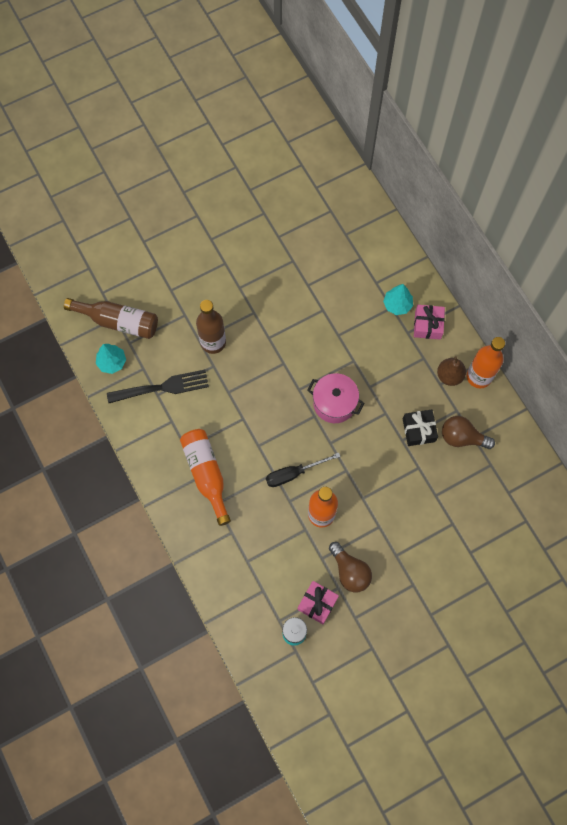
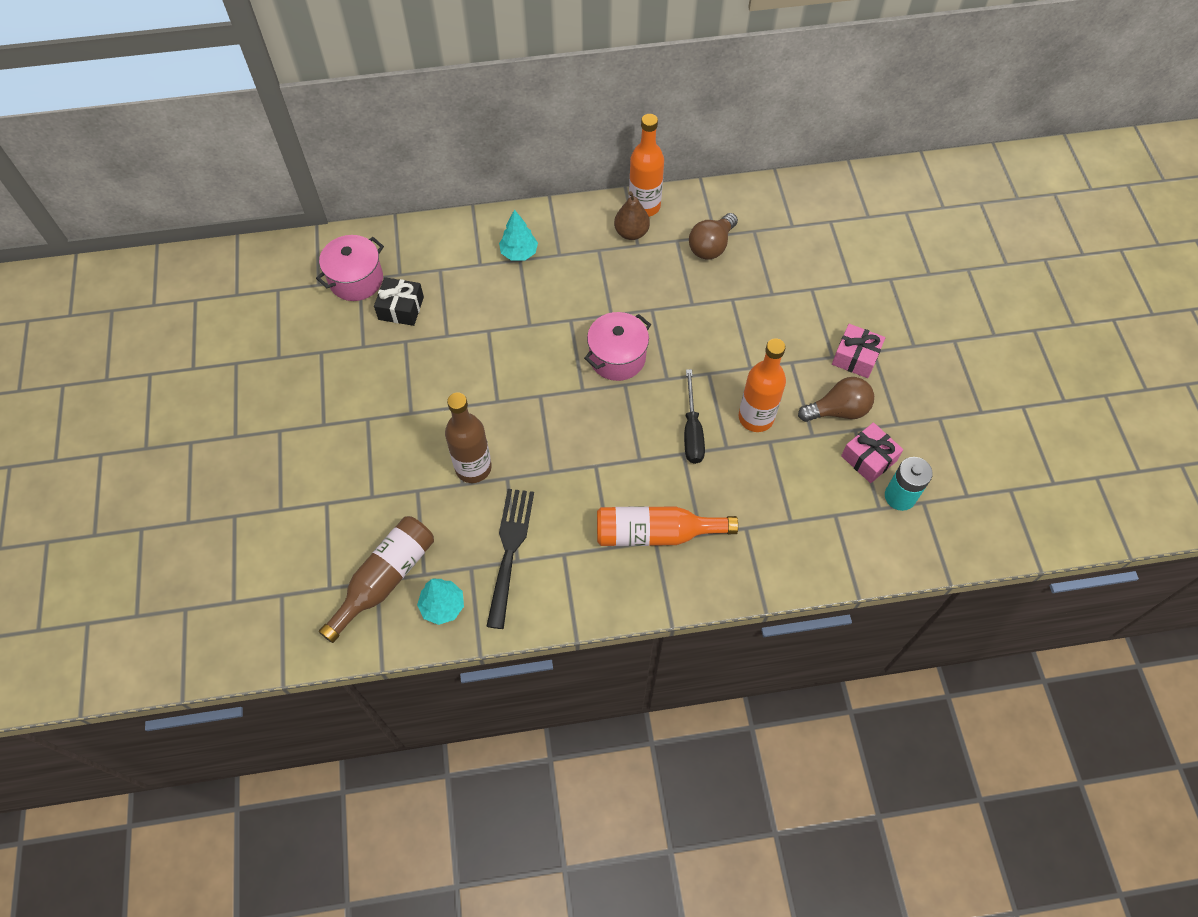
camera: 70 degrees left, 10 degrees down
(329, 209) = (356, 280): none -> pink pot
(418, 430) = (686, 284): black gift -> black gift (401, 308)
(427, 325) = (559, 232): pink gift -> pink gift (855, 357)

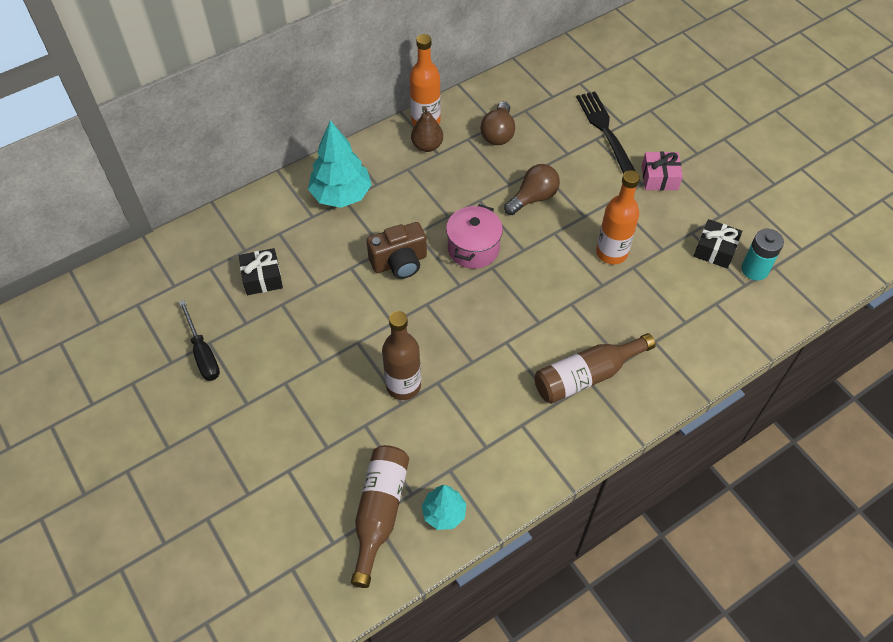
camera: 25 degrees left, 5 degrees down
(356, 280) = (207, 269): pink pot -> none
(510, 550) = (474, 441): black fork -> black fork (604, 129)
(519, 253) = (341, 195): turquoise tree -> turquoise tree, size x1.73
(537, 343) = (399, 262): none -> brown camera
(655, 533) = (586, 376): orange bottle -> brown bottle
(692, 431) = (568, 283): black screwdriver -> black screwdriver (203, 353)
(838, 410) = (670, 223): brown light bulb -> brown light bulb (533, 198)
(868, 458) = (715, 250): pink gift -> black gift

